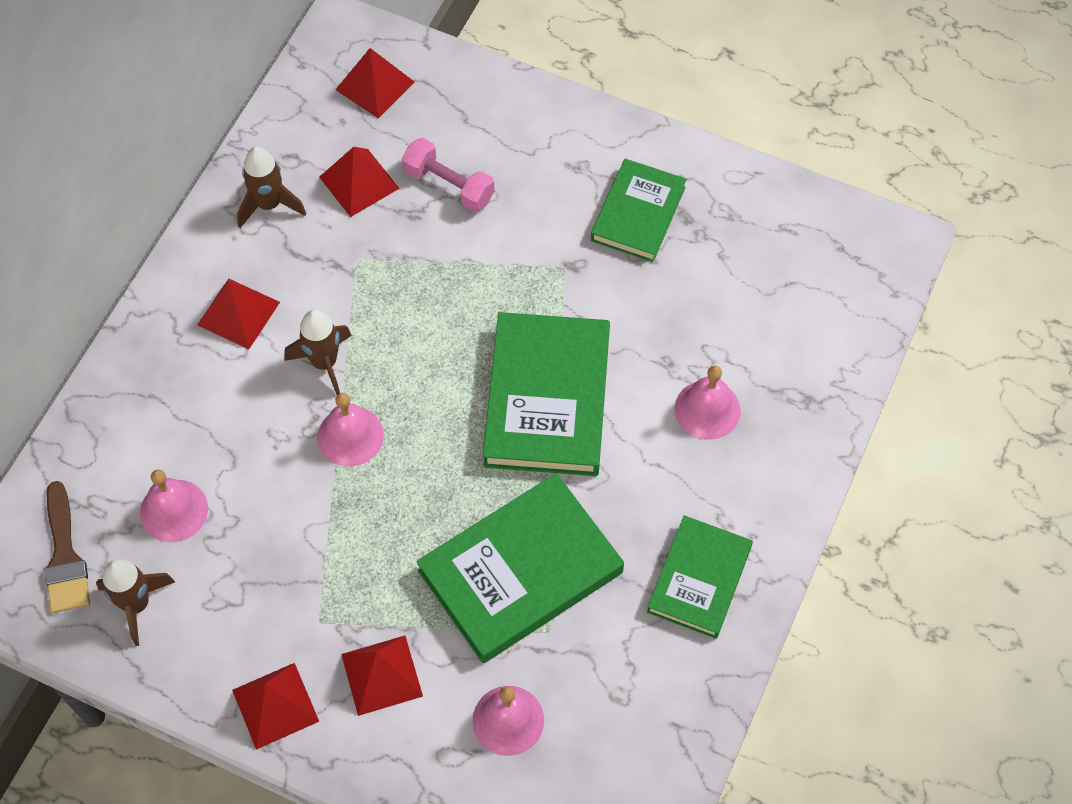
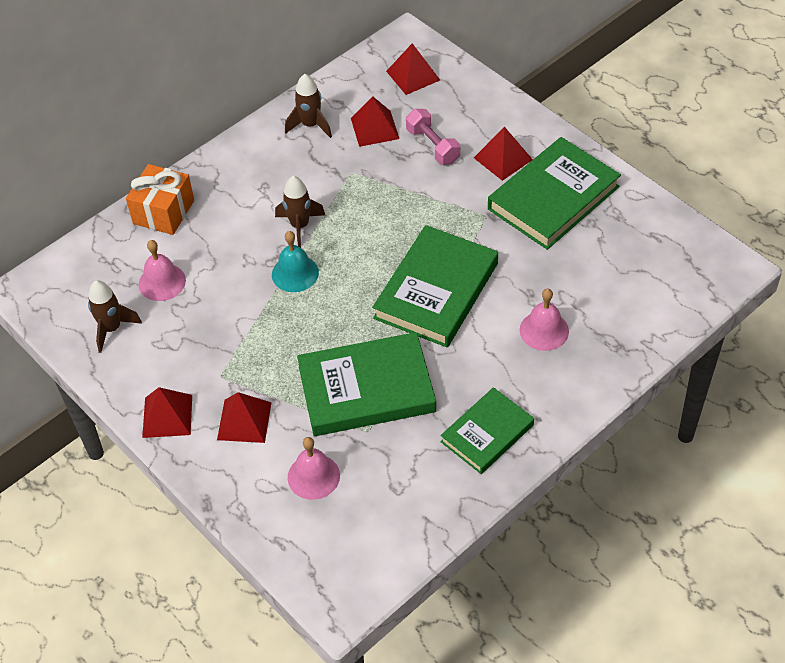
camera: 25 degrees right, 10 degrees down
(65, 557) = (82, 287): brown brush -> none
(125, 403) = (163, 212): none -> orange gift
(238, 313) = (259, 181): red pyramid -> red pyramid (503, 158)
(350, 436) = (295, 273): pink bell -> turquoise bell
(638, 214) = (553, 198): green book -> green book, size x1.61

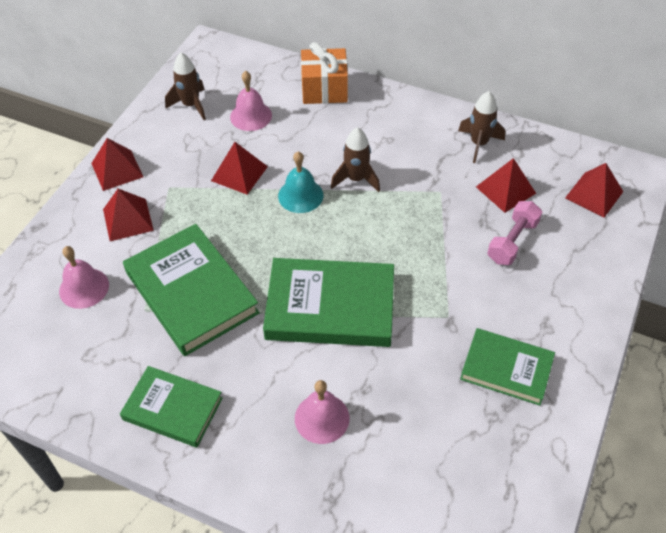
camera: 65 degrees right, 0 degrees up
(503, 158) = (533, 305): red pyramid -> red pyramid (239, 173)
(553, 198) = (506, 369): green book -> green book, size x0.62

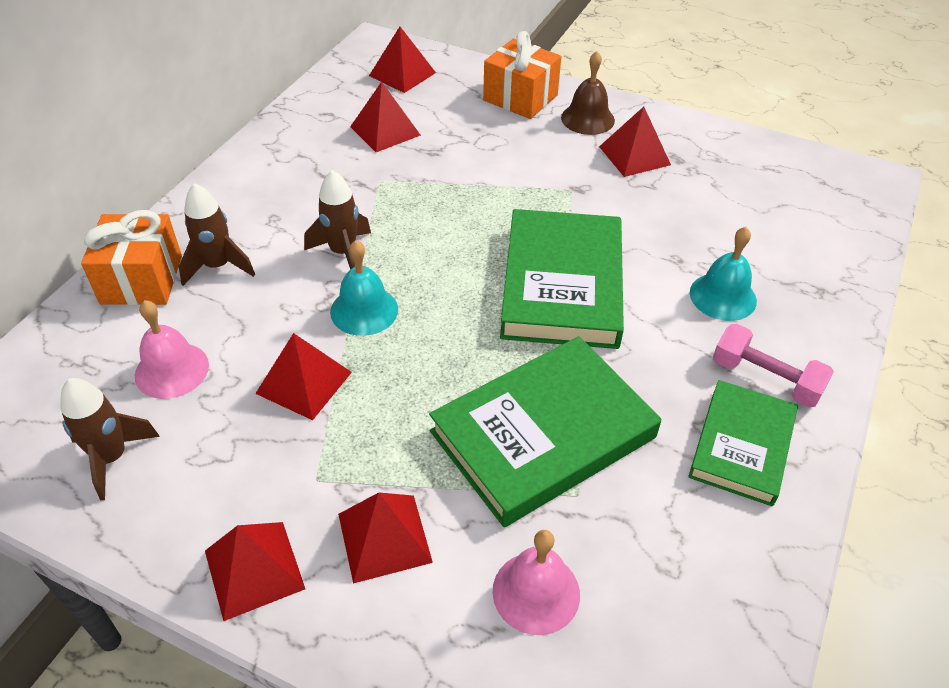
camera: 90 degrees left, 5 degrees down
(322, 418) = (723, 296): pink bell -> turquoise bell
(479, 144) = (304, 143): brown rocket -> brown rocket (218, 266)
(506, 369) = (634, 155): green book -> red pyramid
(512, 241) = (464, 134): pink dumbbell -> pink dumbbell (765, 379)
(558, 334) = (587, 119): none -> brown bell
(579, 281) = (520, 98): none -> orange gift

